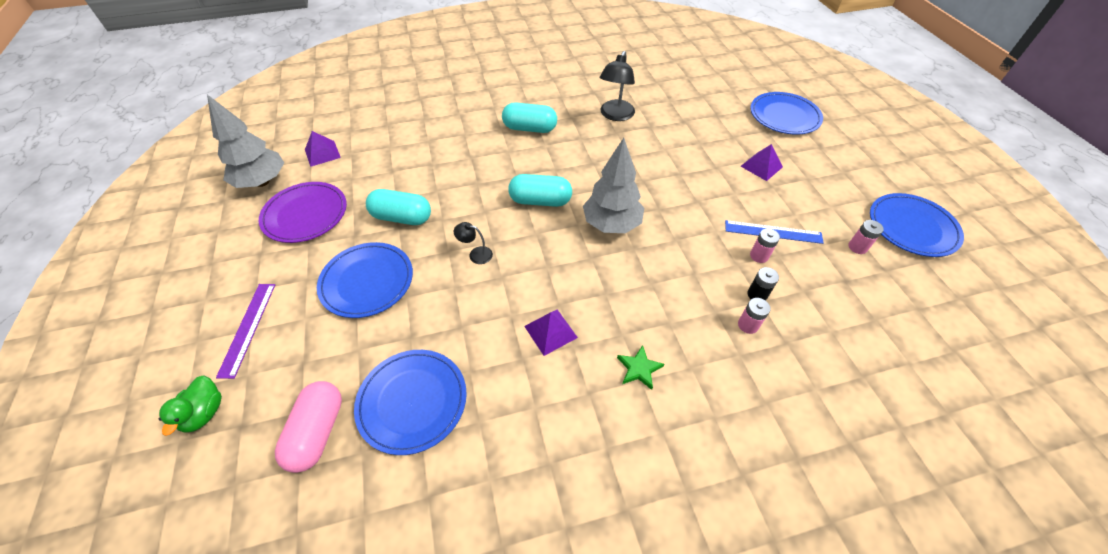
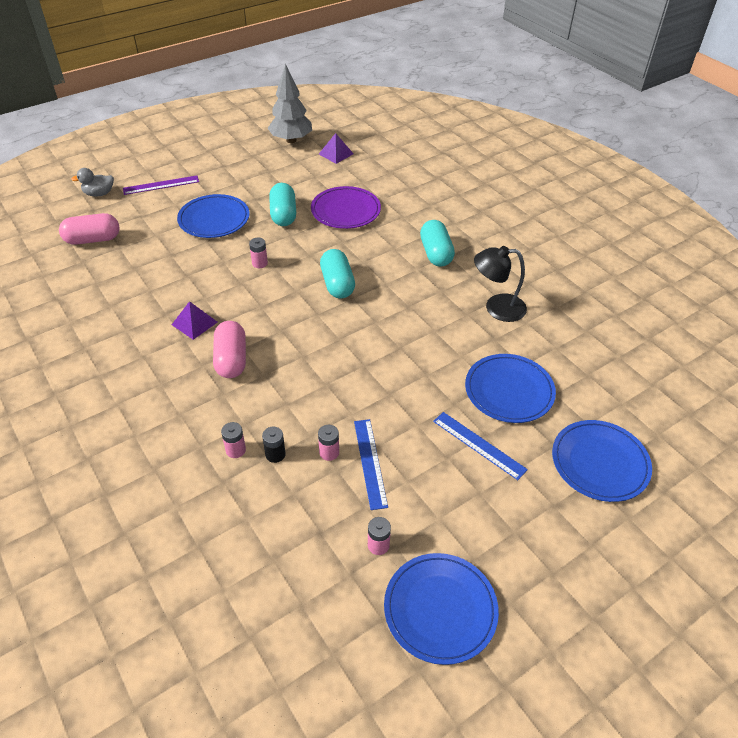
camera: 70 degrees right, 5 degrees down
(204, 413) = (99, 194): green duck -> grey duck
(305, 214) = (267, 170): purple plate -> purple plate (345, 210)
(412, 402) = (120, 271): blue plate -> blue plate (509, 391)
(476, 254) = (260, 263): black lamp -> pink battery
(611, 224) = (327, 335): grey tree -> none
(621, 307) = (231, 359): none -> pink capsule
(639, 368) = (171, 381): green star -> none
(761, 166) = (479, 445): purple pyramid -> blue ruler

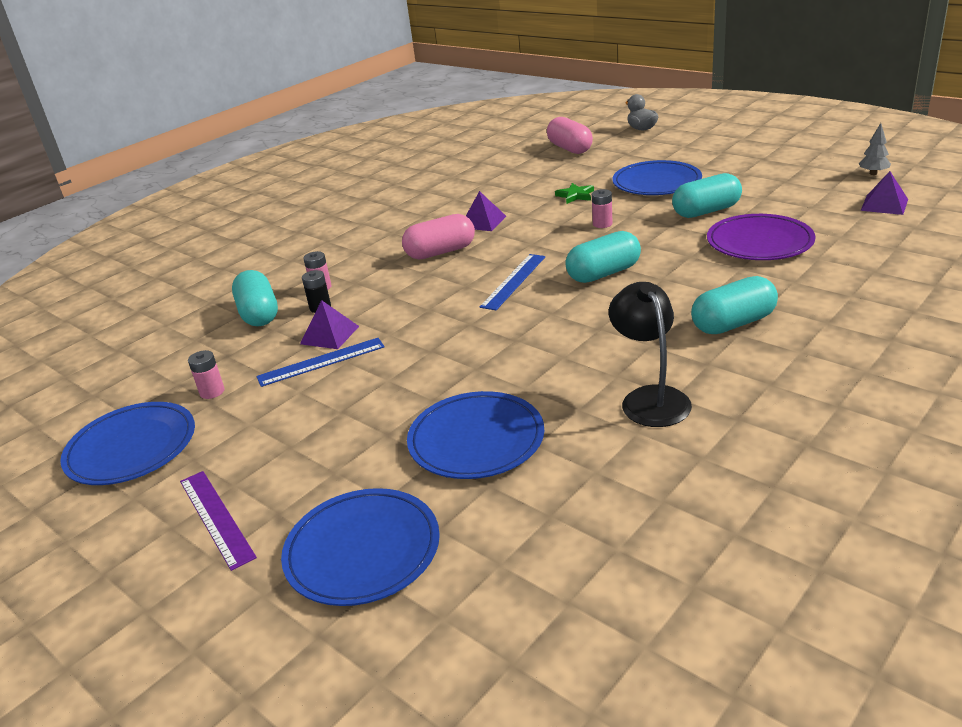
camera: 80 degrees right, 15 degrees down
(161, 185) = (687, 145): purple ruler -> purple ruler (216, 517)
(195, 262) = (575, 195): none -> green star
(256, 503) = (259, 314): none -> turquoise capsule
(291, 140) = (873, 173): grey tree -> grey tree, size x0.46
(329, 452) = (330, 335): pink battery -> purple pyramid
(479, 445) = (367, 431): blue ruler -> blue ruler (514, 281)

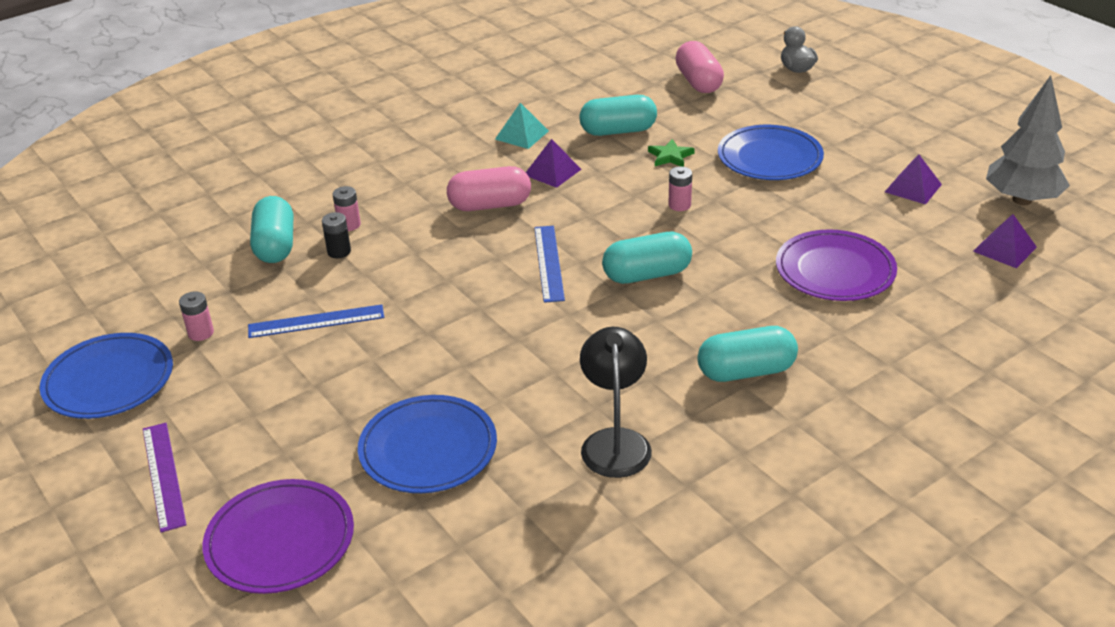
camera: 10 degrees right, 5 degrees up
(330, 335) = (336, 289): purple pyramid -> purple pyramid (913, 188)
(362, 550) = (280, 540): blue plate -> purple plate
(443, 203) = (522, 135): none -> turquoise pyramid
(514, 281) = (549, 263): blue ruler -> blue ruler turned 45 degrees counterclockwise
(706, 211) = (802, 213): turquoise capsule -> turquoise capsule (618, 131)
(873, 173) = (1022, 200): grey tree -> grey tree, size x2.19

